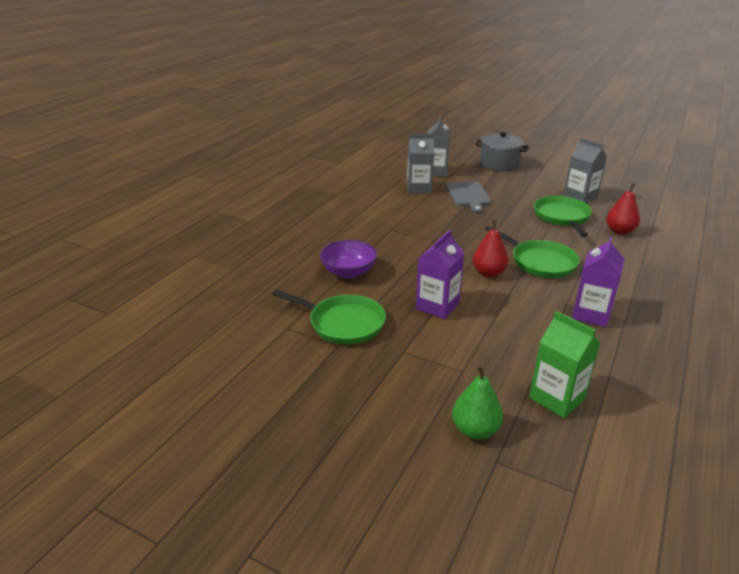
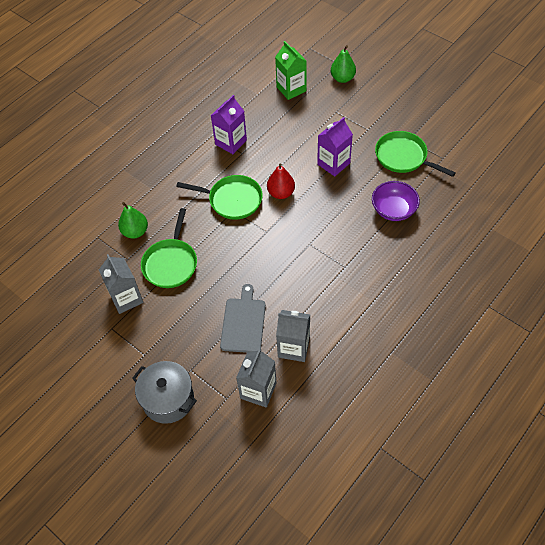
camera: 165 degrees left, 25 degrees up
(540, 262) = (232, 200): green pan -> green pan turned 135 degrees clockwise
(619, 231) = (135, 232): red pear -> green pear

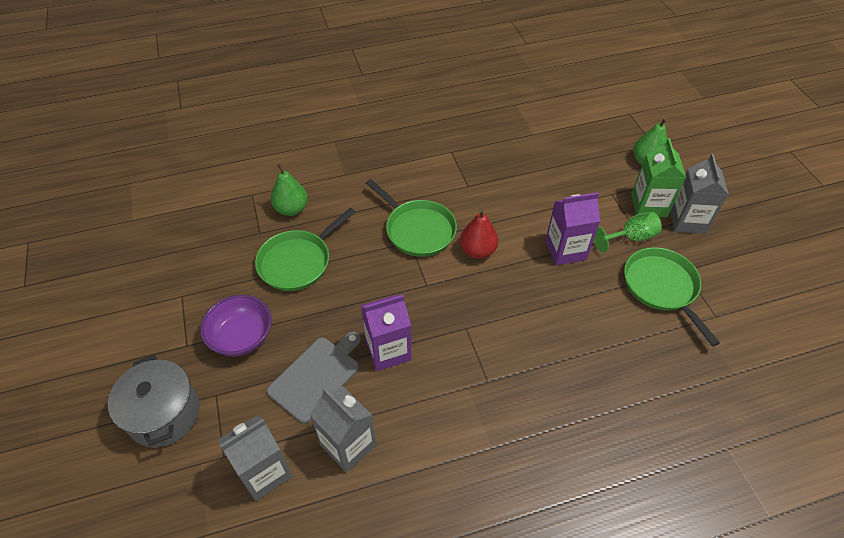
camera: 30 degrees right, 5 degrees down
(126, 298) = (223, 273): grey carton -> grey carton (687, 221)
(231, 142) = (465, 169): purple carton -> purple carton (388, 350)
(291, 89) = (576, 146): green carton -> green carton (649, 205)
(366, 135) = (630, 237): none -> green goblet
(393, 210) = (602, 345): purple bowl -> purple bowl (242, 337)

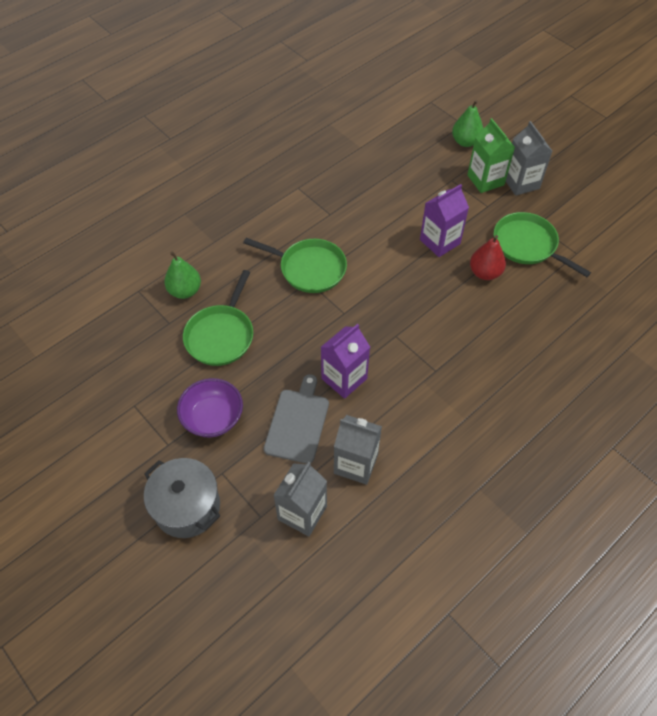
camera: 25 degrees left, 5 degrees up
(477, 251) = (370, 268): red pear -> red pear (485, 273)
(630, 237) = (485, 212): green goblet -> none

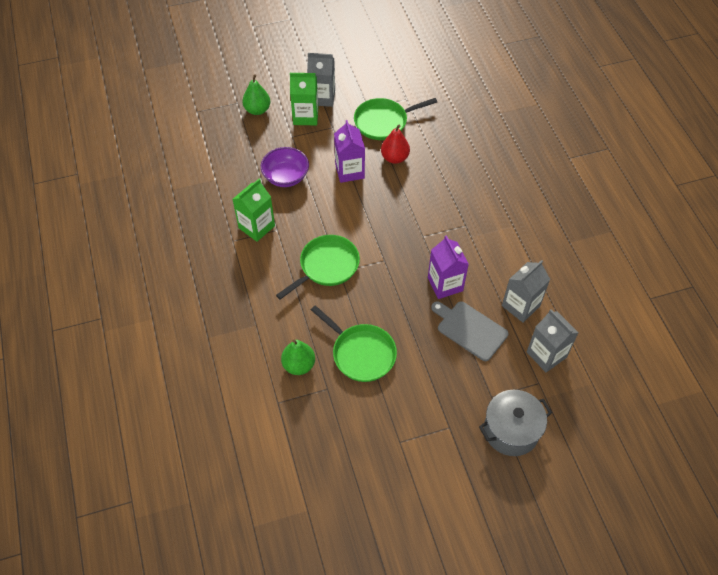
camera: 65 degrees left, 0 degrees up
(213, 418) = (439, 386): purple bowl -> purple bowl (286, 177)
(324, 198) = (256, 227): none -> green carton

